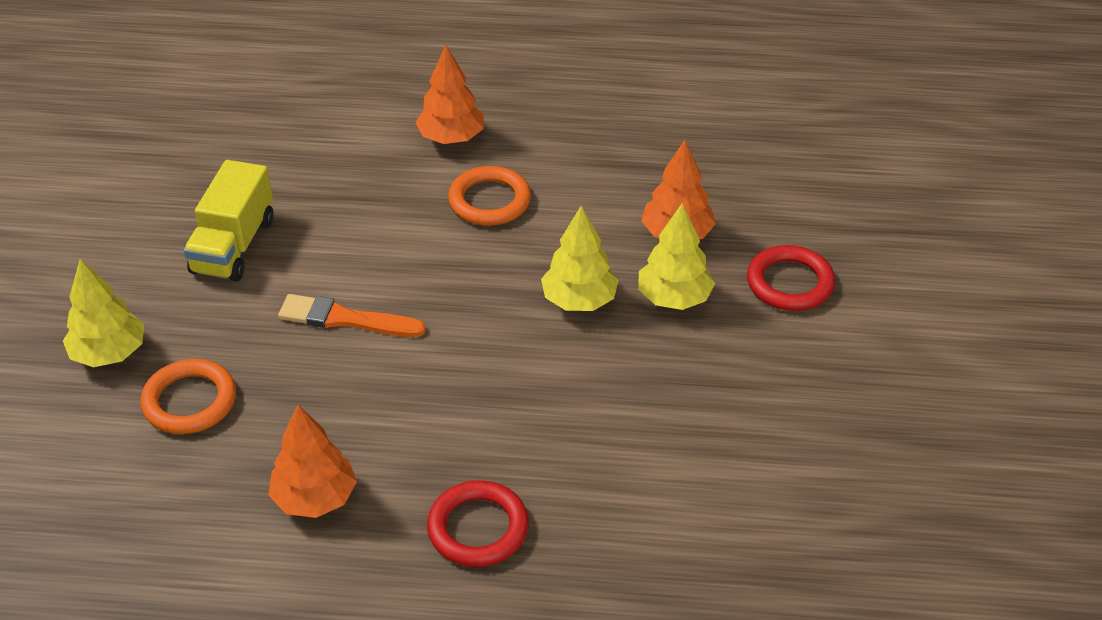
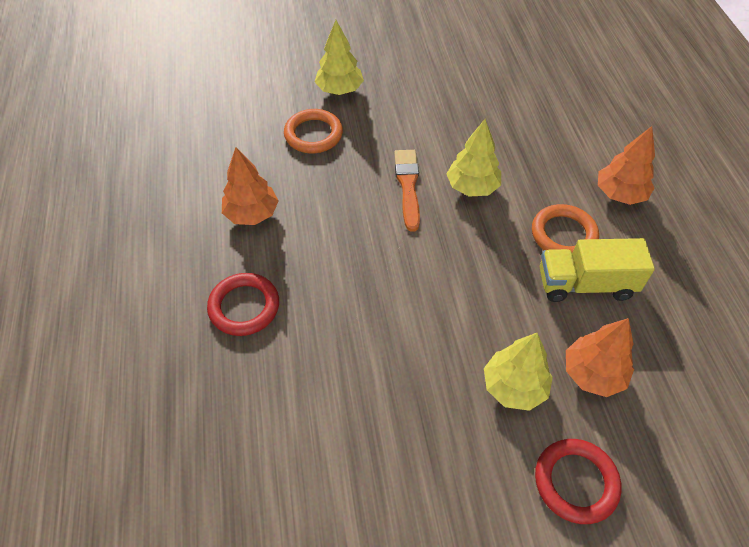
camera: 75 degrees right, 10 degrees up
(233, 246) = (450, 114): yellow truck -> yellow truck (585, 284)
(579, 300) = (482, 318): yellow tree -> yellow tree (472, 187)

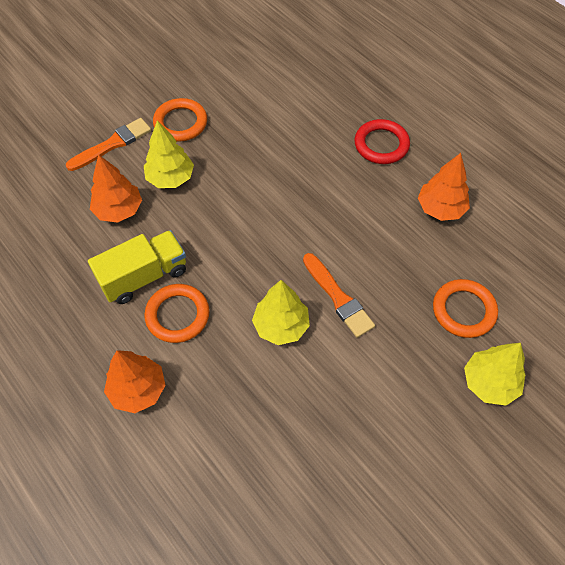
camera: 150 degrees right, 5 degrees up
(465, 470) = (180, 123): none -> orange ring
(575, 482) = (112, 144): red ring -> orange brush

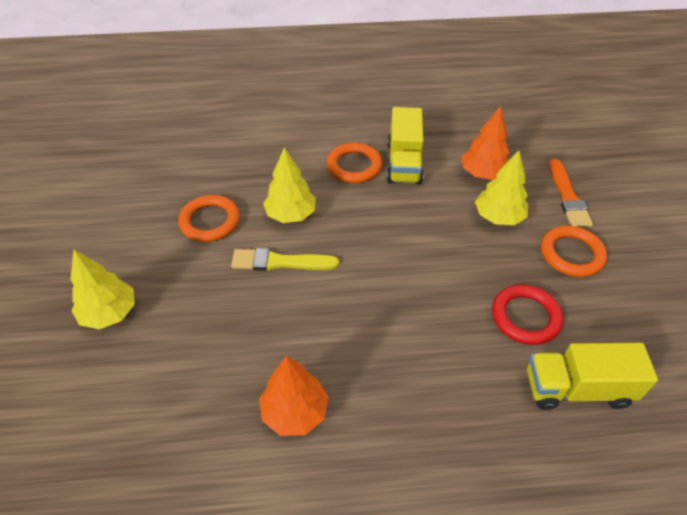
camera: 125 degrees right, 10 degrees down
(138, 390) = (316, 128): orange tree -> none
(298, 87) = (577, 388): none -> yellow truck
(338, 297) = (279, 262): orange brush -> yellow brush
(381, 144) = (426, 417): red ring -> red ring (525, 317)
(463, 310) = (179, 343): orange ring -> orange ring (210, 221)

